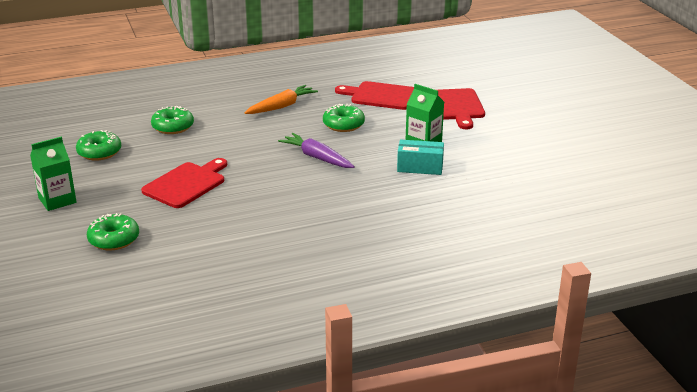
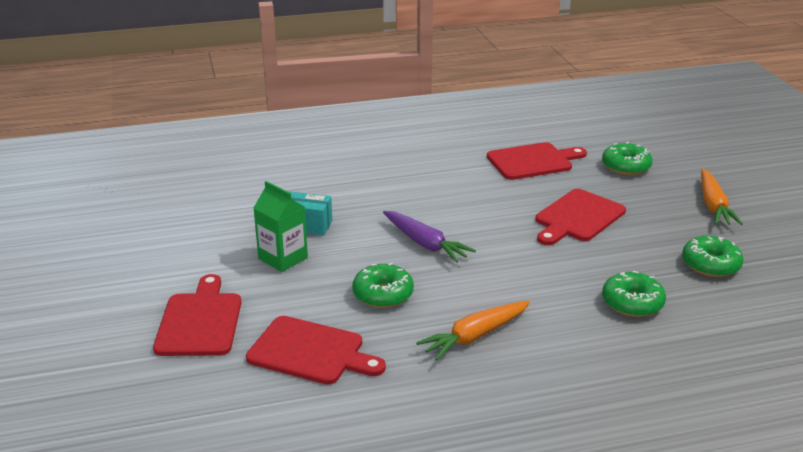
camera: 175 degrees left, 0 degrees up
(57, 200) = (713, 206): green carton -> orange carrot
(209, 241) = (533, 161): none -> red cutting board

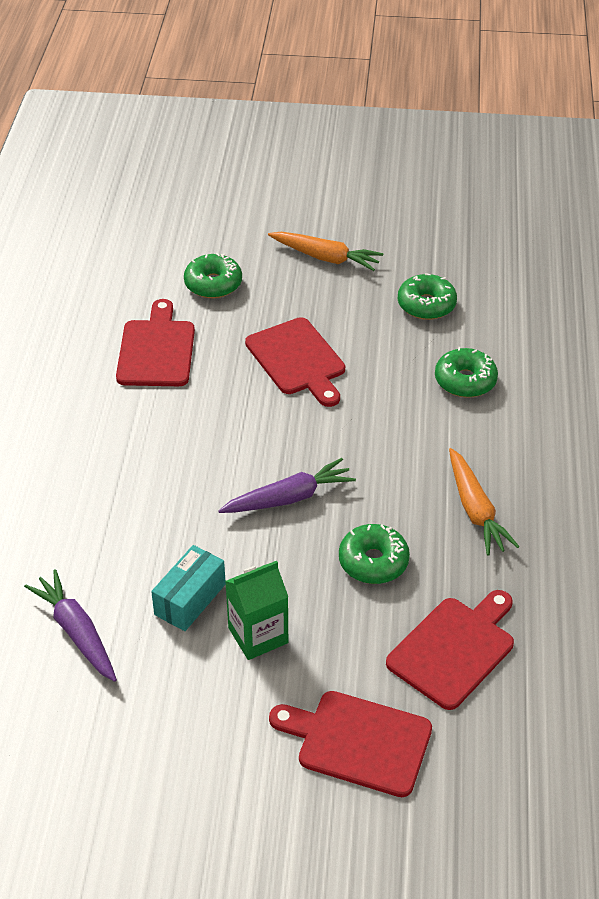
camera: 70 degrees left, 15 degrees up
(255, 192) = (76, 632): none -> purple carrot

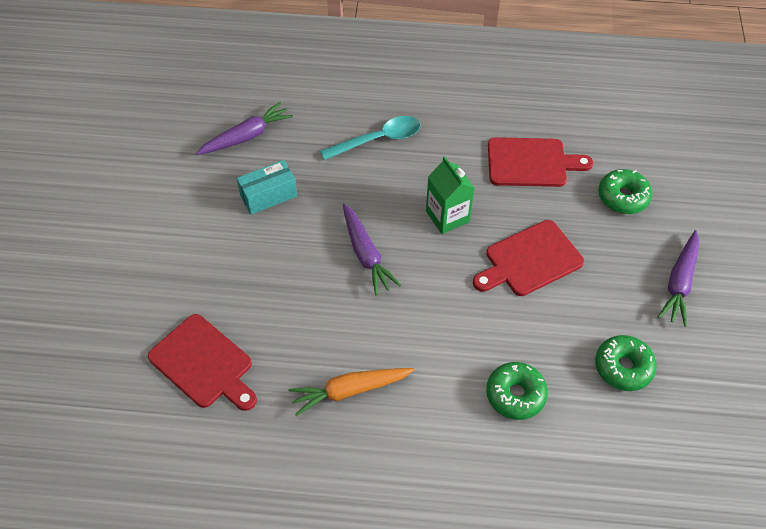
camera: 90 degrees right, 10 degrees up
(102, 487) = (378, 140): none -> turquoise spoon
(190, 599) = (268, 196): turquoise box -> turquoise box turned 60 degrees counterclockwise
(258, 635) = (232, 236): green carton -> green carton (447, 216)
(326, 257) = (679, 283): orange carrot -> purple carrot
(358, 742) = (131, 296): red cutting board -> none
(373, 561) = (296, 311): green donut -> none

